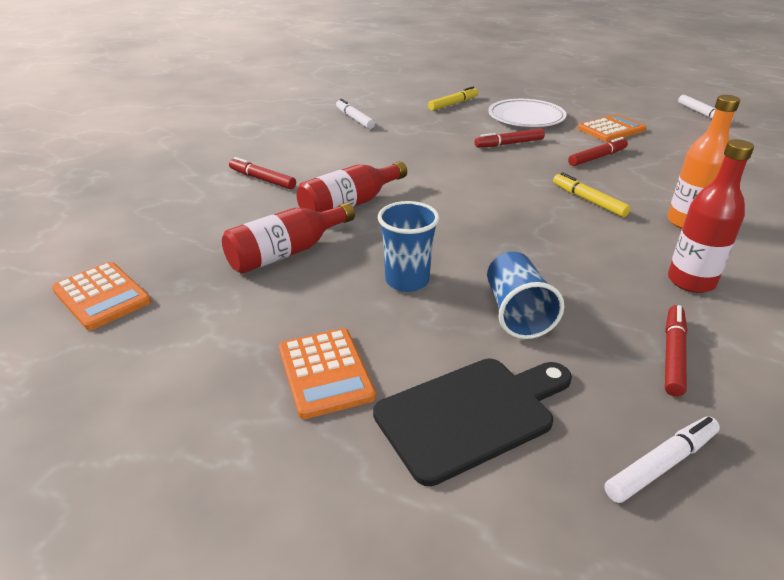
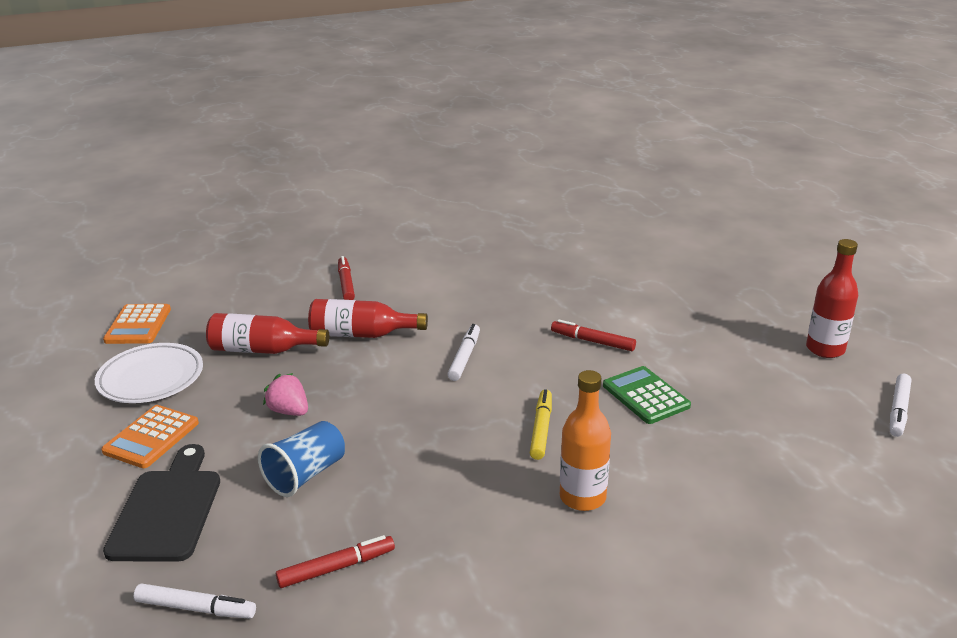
camera: 45 degrees right, 5 degrees down
(354, 119) = (510, 255): white marker -> white marker (464, 357)
(407, 281) = (289, 411): blue cup -> pink strawberry
(453, 104) = (630, 275): yellow marker -> none
(471, 414) = (168, 510): black cutting board -> black cutting board turned 105 degrees counterclockwise
(526, 118) = (670, 322): white plate -> white plate (151, 378)
(597, 157) = (646, 396): red marker -> green calculator
(611, 129) = (733, 375): orange calculator -> none
(691, 281) = (467, 538): red bottle -> red bottle (825, 349)

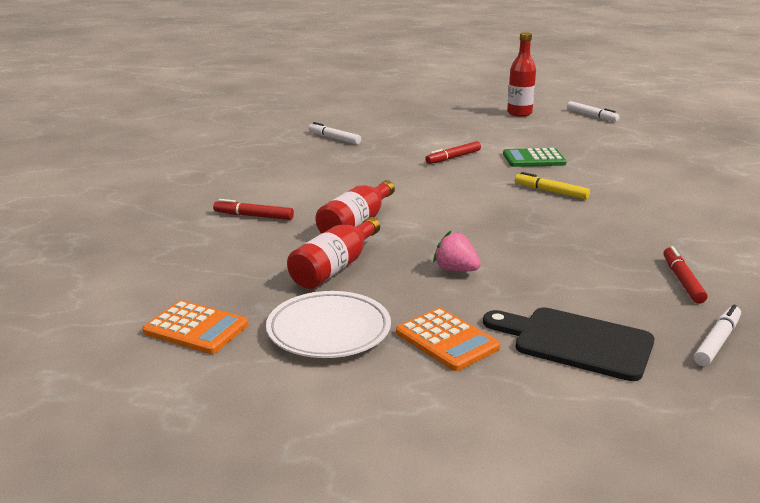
camera: 65 degrees left, 5 degrees down
(289, 411) = (455, 270): pink strawberry -> pink strawberry turned 60 degrees clockwise
(306, 474) = (557, 276): blue cup -> none
(464, 357) = (434, 196): white marker -> white marker (334, 138)
(582, 497) = (634, 196): orange bottle -> none

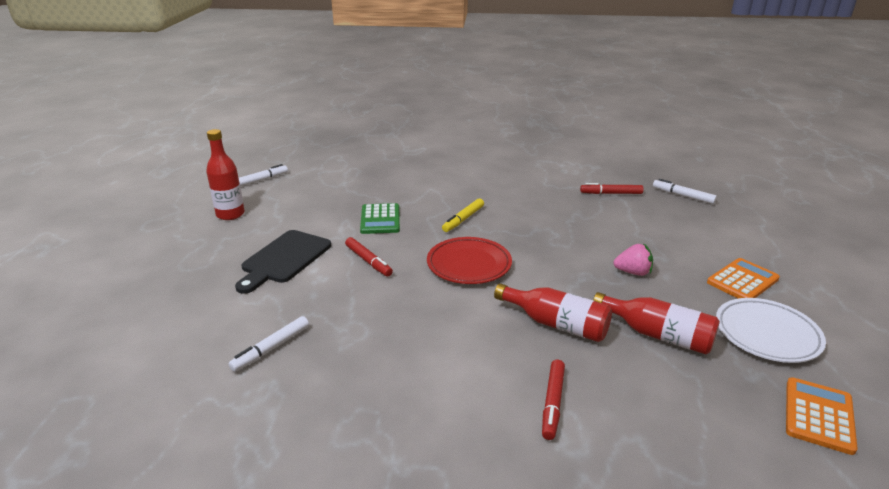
camera: 90 degrees left, 5 degrees up
(455, 193) = (469, 265): none -> red plate
(455, 270) = (633, 272): pink strawberry -> pink strawberry turned 120 degrees counterclockwise
(576, 342) = (712, 235): black cutting board -> black cutting board (284, 259)

